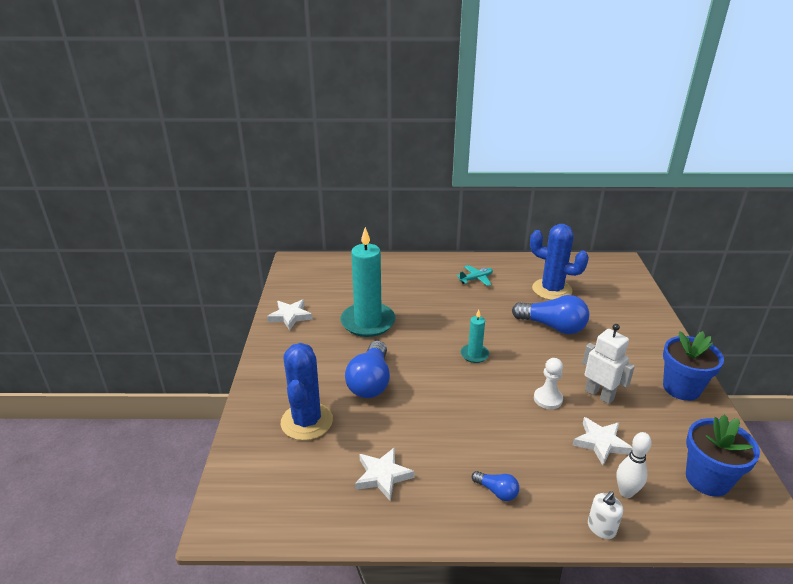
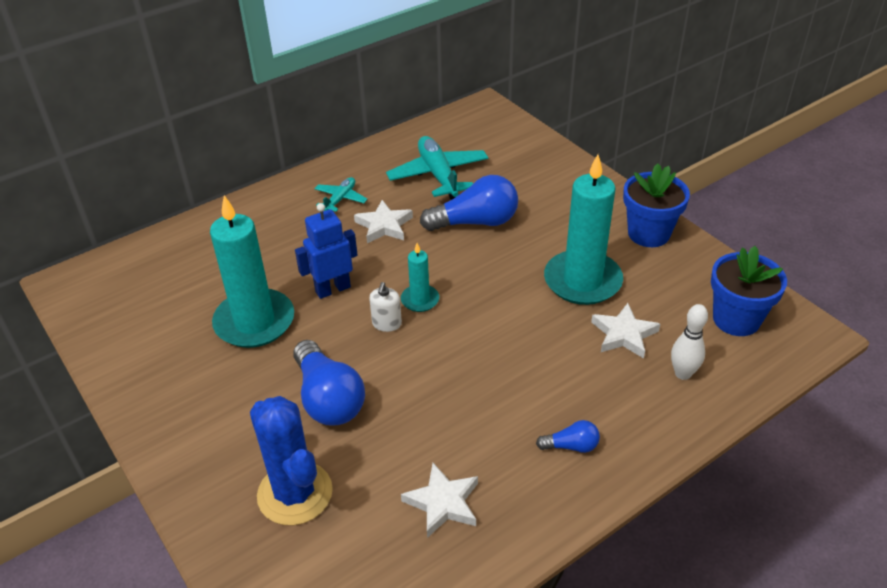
camera: 35 degrees left, 10 degrees up
(290, 316) = (138, 366): white star -> white star (384, 225)
(427, 325) = (332, 289): none -> blue robot
(548, 399) = (538, 313): white pawn -> none
(552, 290) = (438, 175): blue cactus -> turquoise plane
(599, 394) = (582, 281): white robot -> turquoise candle
(601, 528) = (690, 424): white soap dispenser -> white soap dispenser (386, 324)

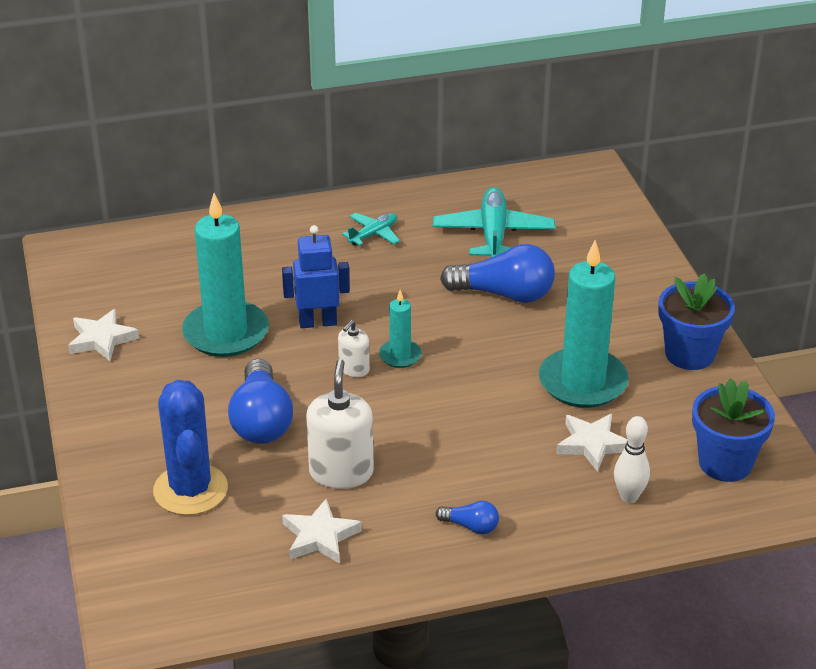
camera: 20 degrees right, 5 degrees down
(384, 225) = (404, 273): white star -> white star (102, 339)
(427, 428) = (341, 472): none -> white soap dispenser

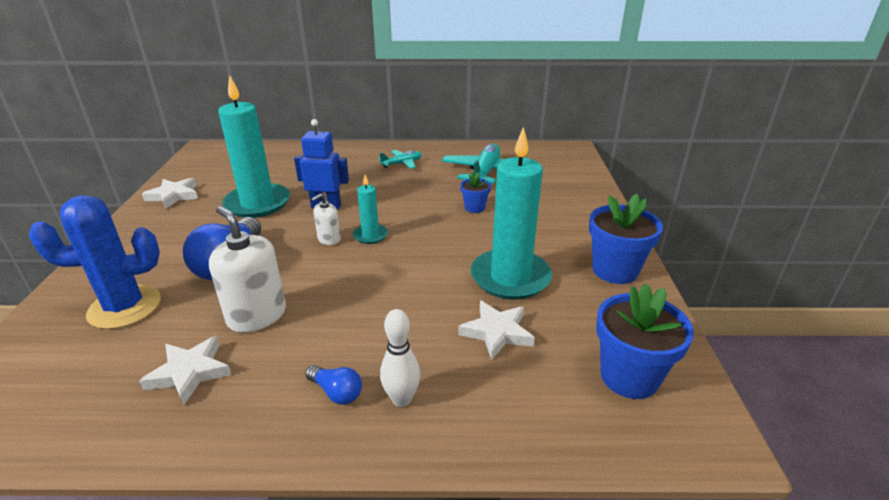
camera: 15 degrees right, 5 degrees down
(190, 490) = (125, 307): blue cactus -> blue cactus turned 75 degrees clockwise
(341, 472) = (257, 316): white soap dispenser -> white soap dispenser turned 60 degrees counterclockwise
(504, 294) = (474, 208): blue light bulb -> blue flower pot
(629, 497) = (514, 393): white bowling pin -> white bowling pin (401, 399)

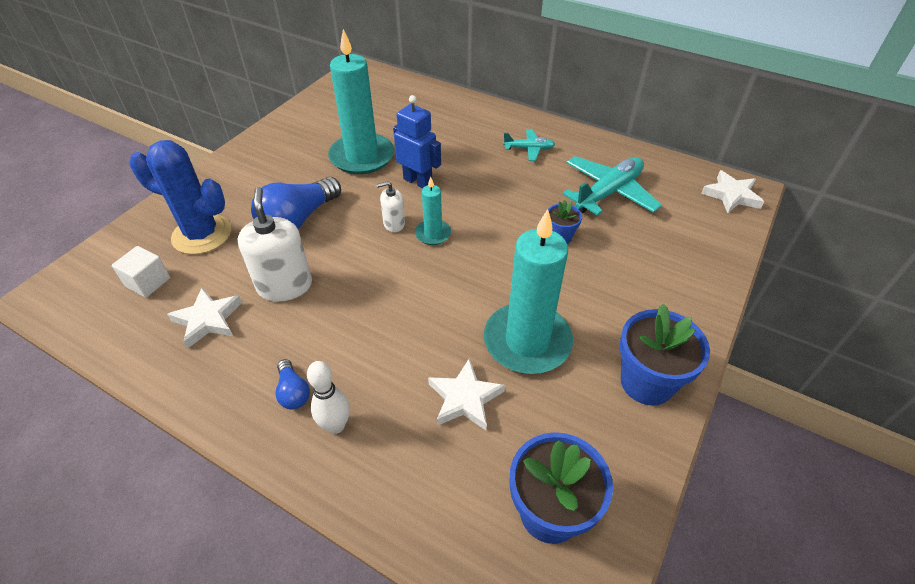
camera: 30 degrees right, 15 degrees up
(84, 368) = (148, 282): none -> white cube
(174, 196) = (302, 123): white star -> white star (731, 195)

